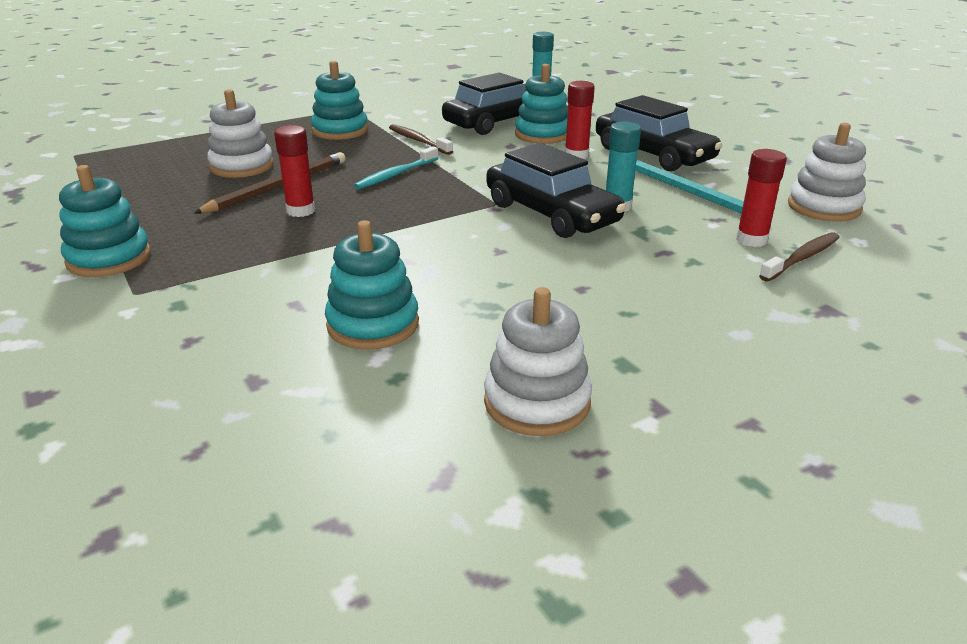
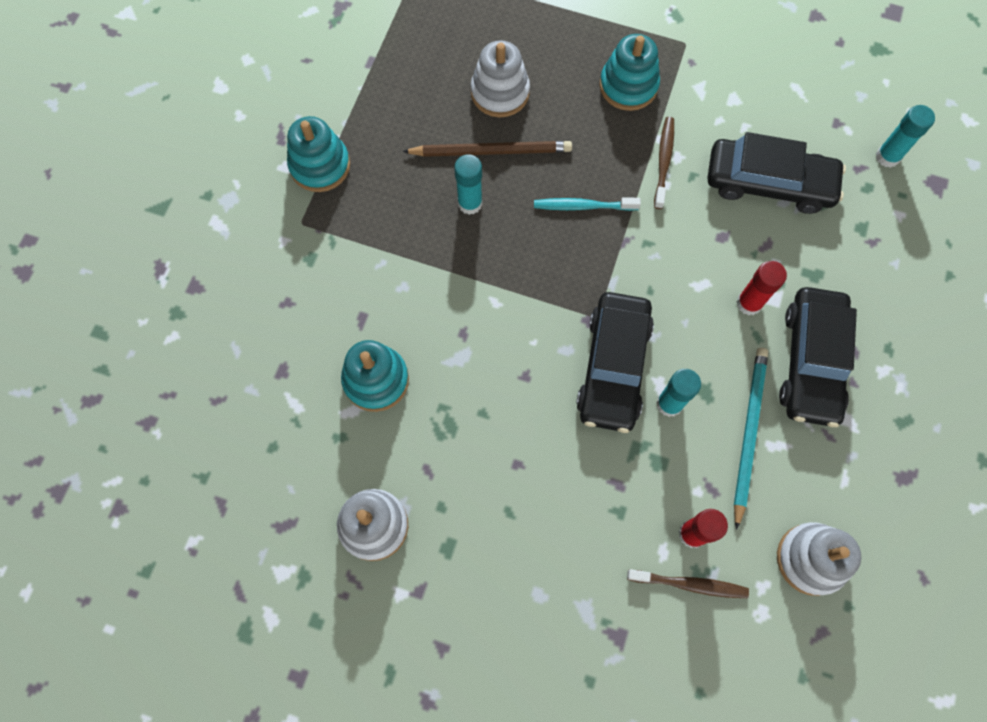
camera: 50 degrees right, 40 degrees up
(301, 211) = (470, 203): red glue stick -> turquoise glue stick
(542, 134) = (773, 242): turquoise stacking toy -> none

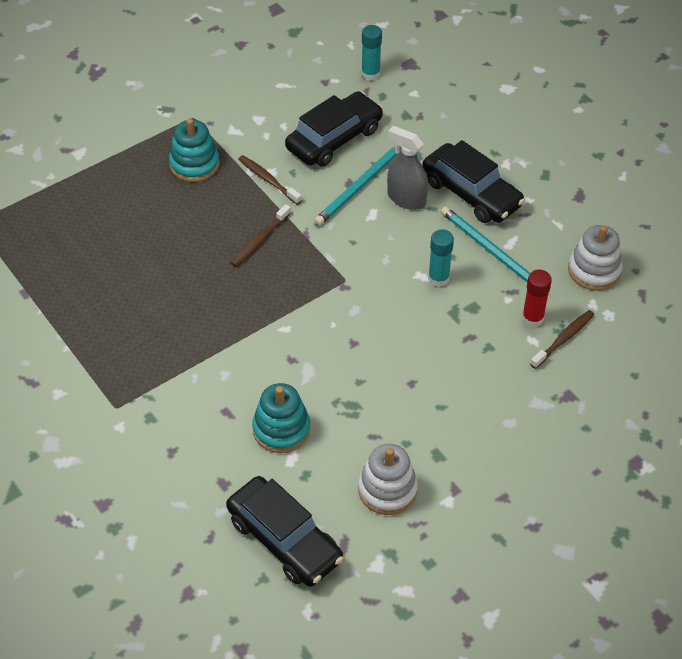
camera: 55 degrees left, 20 degrees down
(320, 165) = (80, 370): turquoise stacking toy -> none
(470, 203) = (197, 300): turquoise glue stick -> none
(491, 151) = (169, 265): brown pencil -> none
(500, 92) = (128, 234): white stacking toy -> none
(583, 206) = (259, 240): turquoise toothbrush -> brown toothbrush
(613, 367) = (388, 292): black car -> black car (284, 540)
(726, 248) = (359, 186): none -> turquoise pencil
(749, 303) = (406, 198): red glue stick -> grey spray bottle

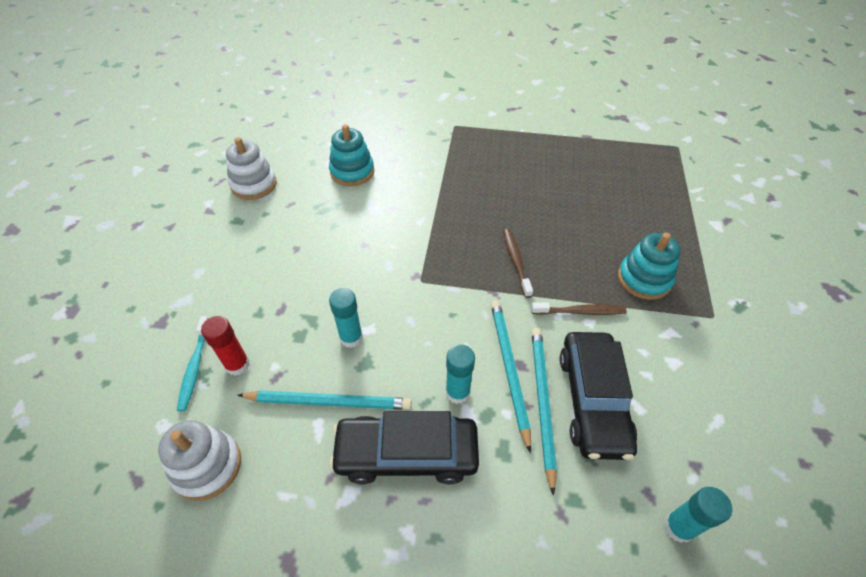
camera: 135 degrees right, 0 degrees up
(284, 540) = (291, 132): black car -> none
(363, 159) = (542, 402): none -> turquoise pencil
(406, 198) = (457, 392): grey spray bottle -> turquoise glue stick
(563, 339) = (195, 367): brown toothbrush -> turquoise toothbrush

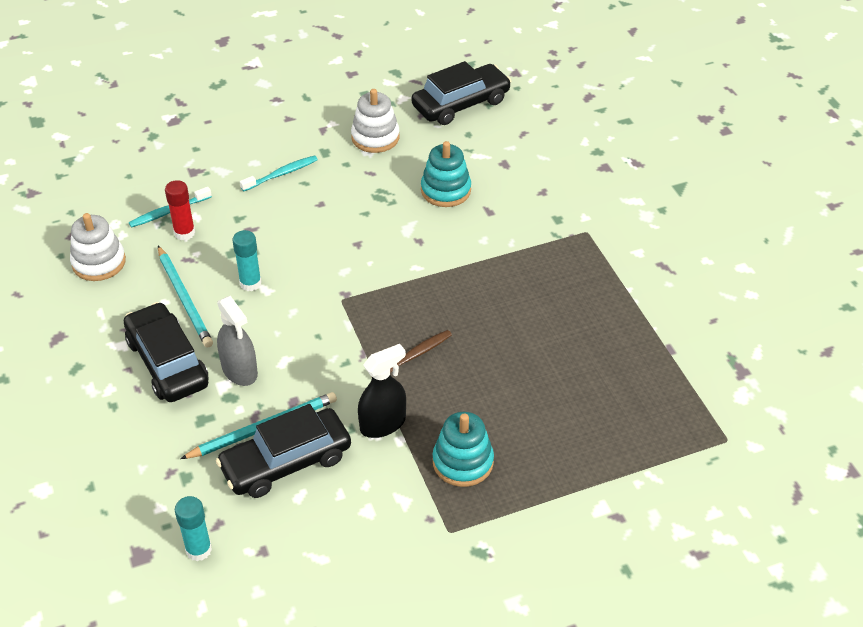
camera: 60 degrees right, 5 degrees down
(234, 259) = (281, 174): none -> turquoise toothbrush
(269, 127) = (461, 104): none -> black car
(457, 392) = (239, 370): turquoise glue stick -> grey spray bottle
(509, 369) = (284, 395): turquoise pencil -> none
(580, 312) = (383, 424): brown toothbrush -> black spray bottle

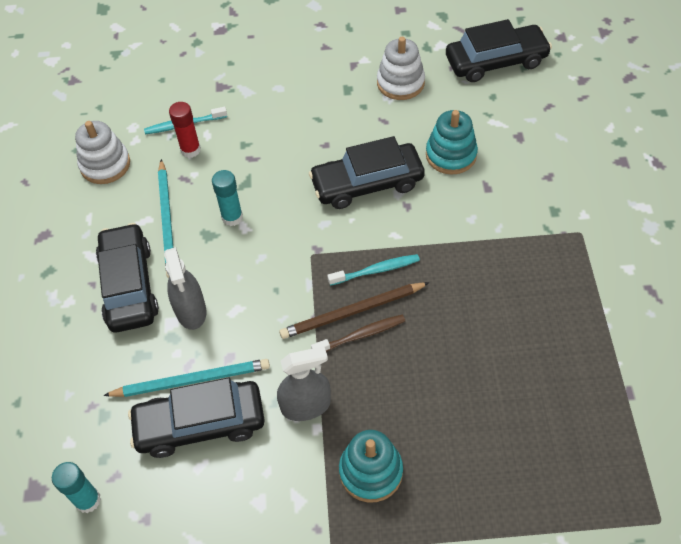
camera: 20 degrees right, 10 degrees up
(281, 174) = (299, 105): turquoise toothbrush -> turquoise toothbrush (376, 270)
(374, 229) = (367, 183): none -> black car
(383, 424) = (306, 405): black spray bottle -> grey spray bottle
(398, 339) = (352, 312): none -> brown pencil

